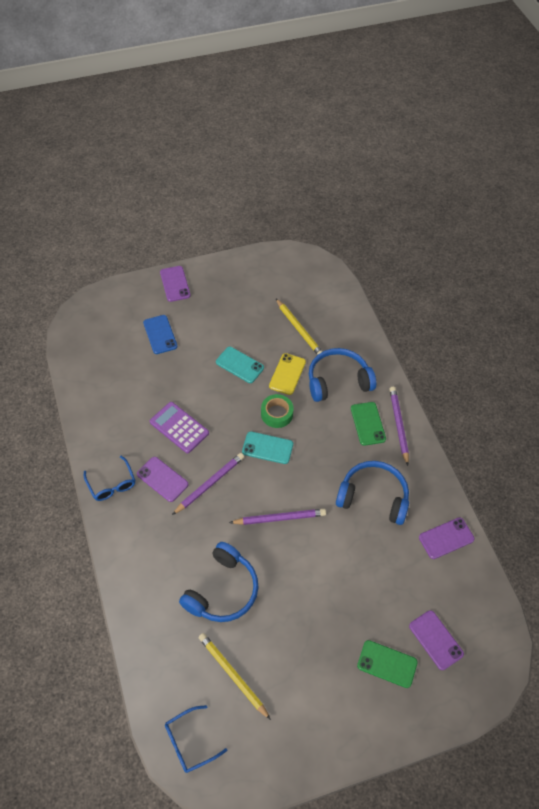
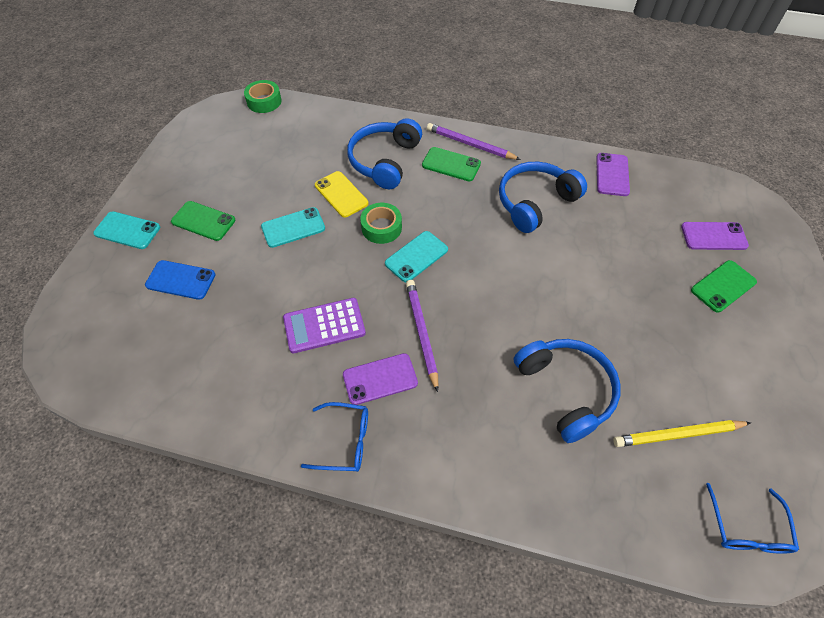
camera: 55 degrees left, 0 degrees up
(175, 284) = (127, 230): purple phone -> turquoise phone
(209, 315) = (203, 221): none -> green phone
(280, 518) = (509, 290): purple pencil -> none
(299, 329) = (297, 158): yellow pencil -> none
(335, 277) = (264, 101): none -> green tape

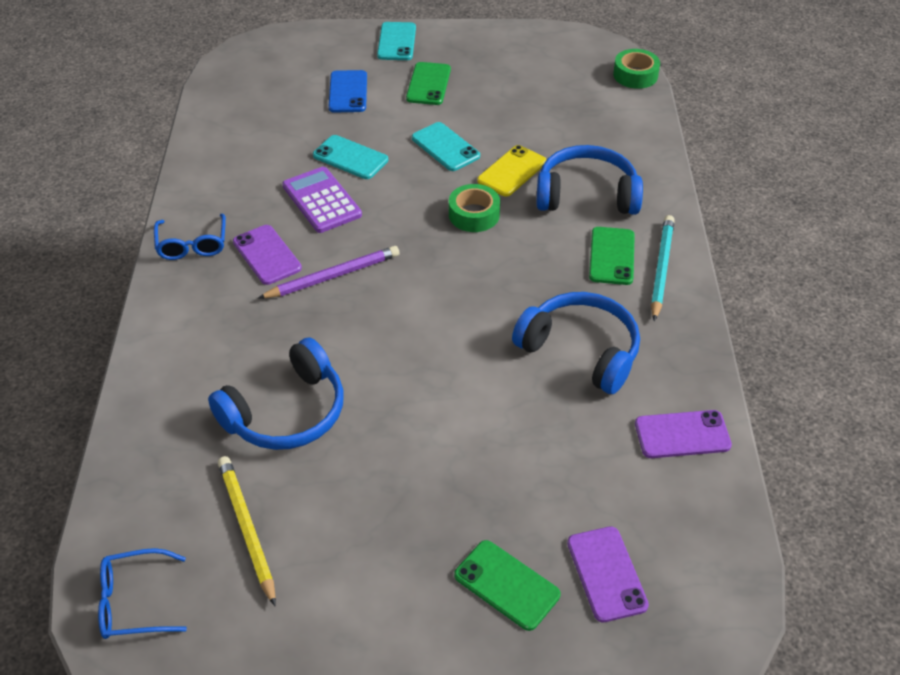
camera: 75 degrees right, 10 degrees down
(416, 256) = (441, 252): turquoise phone -> turquoise phone (350, 158)
(470, 144) = (661, 268): purple pencil -> turquoise pencil

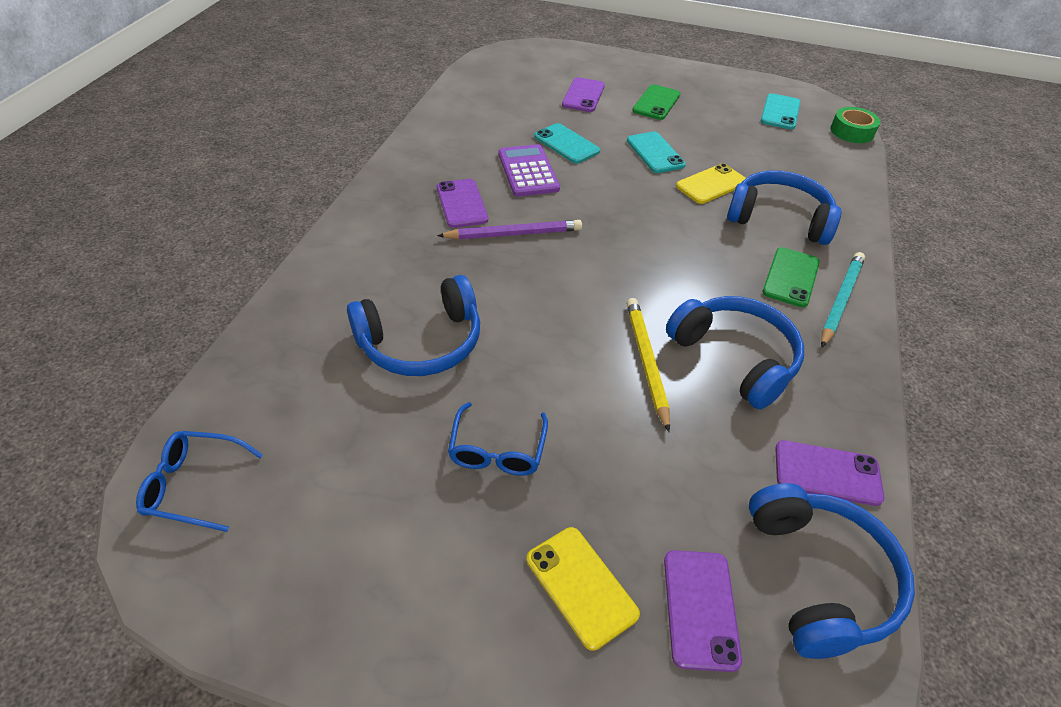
camera: 15 degrees right, 0 degrees up
(192, 245) = (401, 182): blue glasses -> blue glasses (497, 450)
(247, 529) = (335, 443): yellow pencil -> yellow pencil (646, 362)
(348, 92) = (583, 95): blue phone -> purple phone
(396, 42) = (639, 68): turquoise phone -> turquoise phone (780, 112)
(474, 214) = (664, 212): green tape -> none
(506, 585) = (581, 586): green phone -> yellow phone
(694, 522) = (820, 577): none -> blue headphones

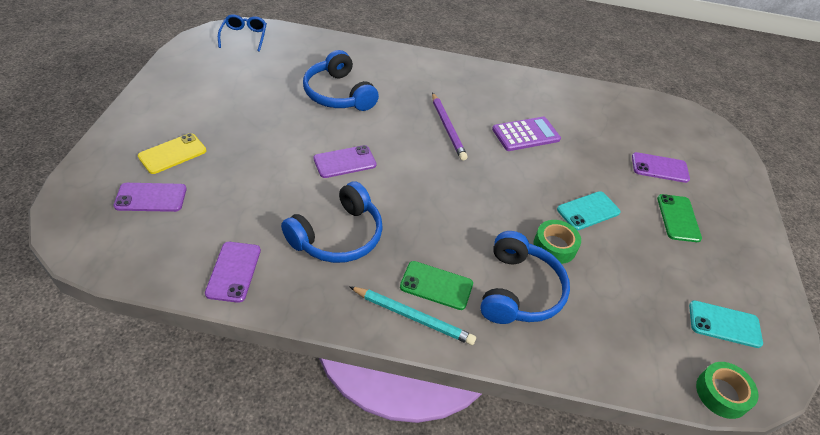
camera: 80 degrees right, 0 degrees up
(461, 204) = (473, 104): purple phone -> purple phone (345, 162)
(497, 450) = (259, 124): blue glasses -> none
(566, 144) = (574, 156): turquoise phone -> none
(646, 362) = (330, 188): yellow pencil -> none
(656, 103) = (678, 218): green phone -> green phone turned 75 degrees clockwise
(711, 184) = (554, 246): yellow phone -> green tape
(820, 577) = (159, 253): blue headphones -> none

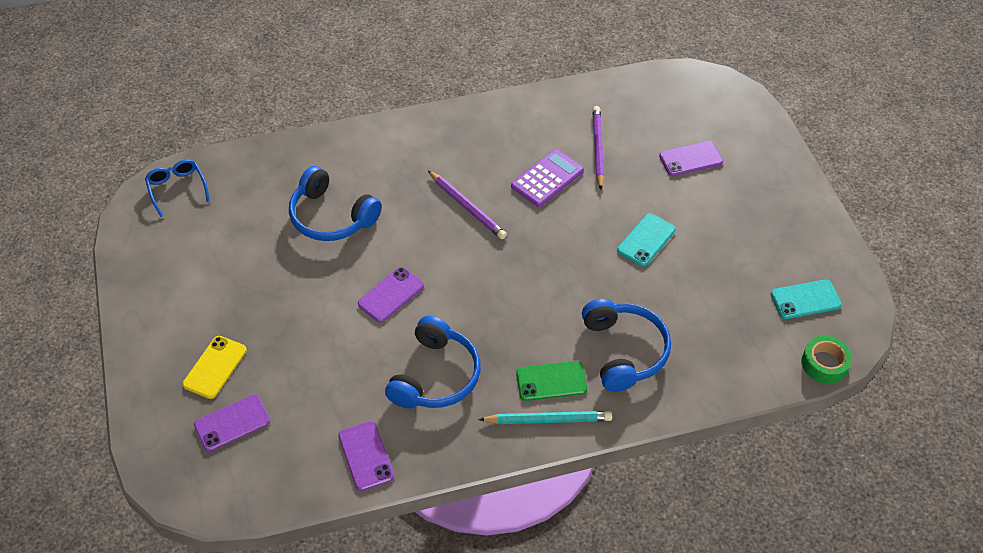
camera: 20 degrees left, 5 degrees up
(554, 246) = (633, 292): green tape -> none
(580, 130) = (598, 148): none -> purple pencil
(678, 218) = (729, 209): green phone -> none

